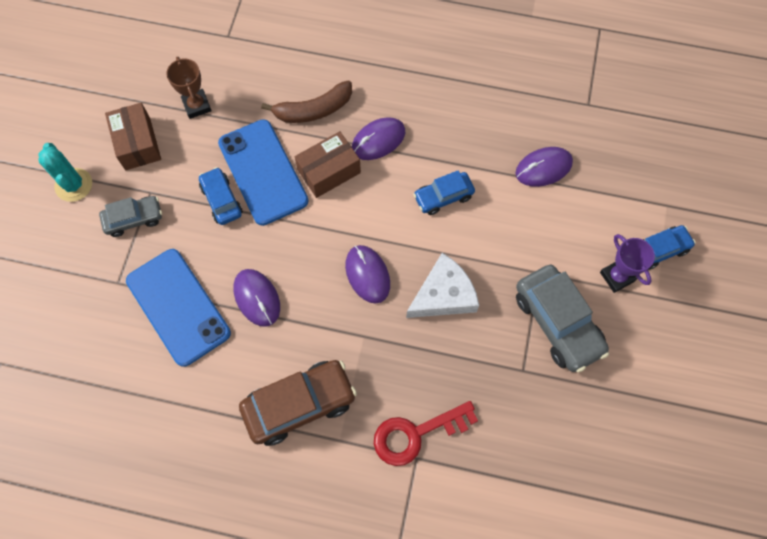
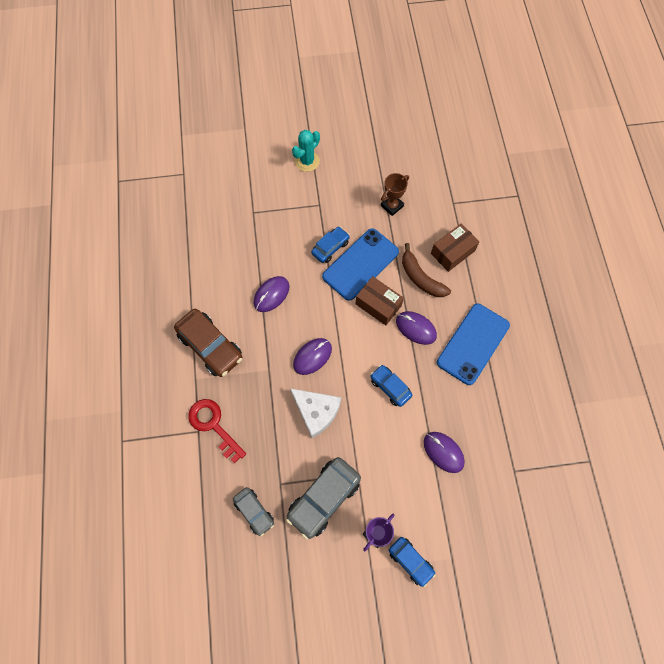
camera: 70 degrees right, 0 degrees up
(134, 219) = (297, 203): grey car -> grey car (254, 512)
(137, 143) = (350, 183): brown box -> brown box (452, 252)
(178, 307) = (249, 252): blue phone -> blue phone (473, 344)

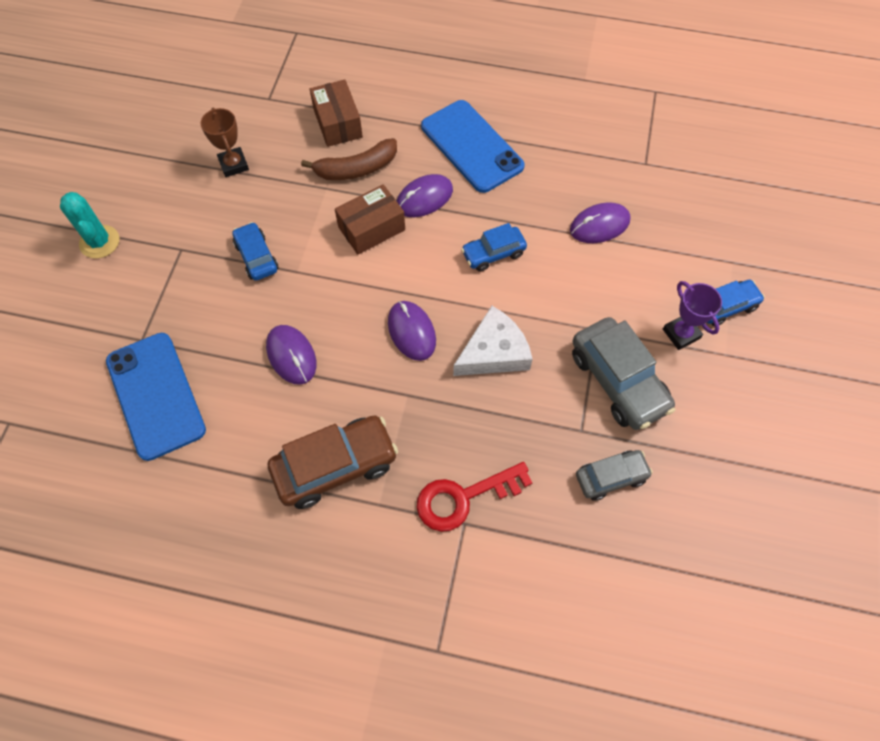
camera: 70 degrees left, 5 degrees down
(360, 264) = (301, 229): blue phone -> blue phone (155, 395)

